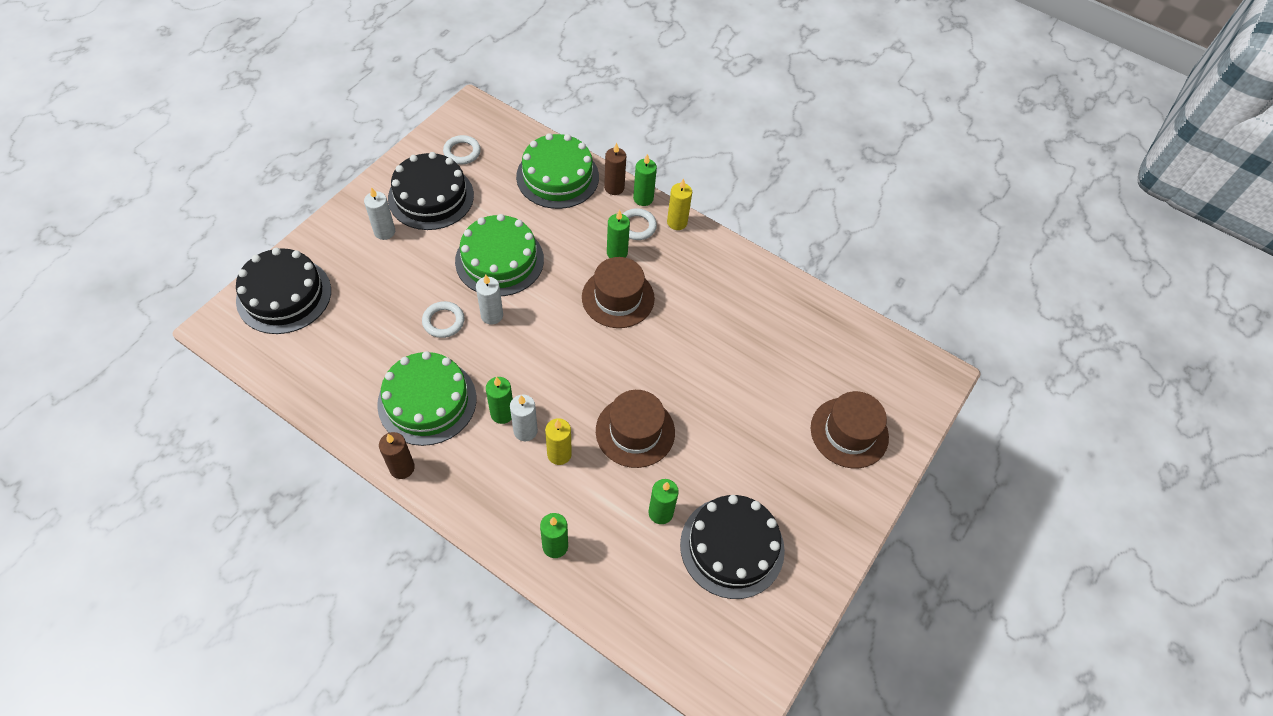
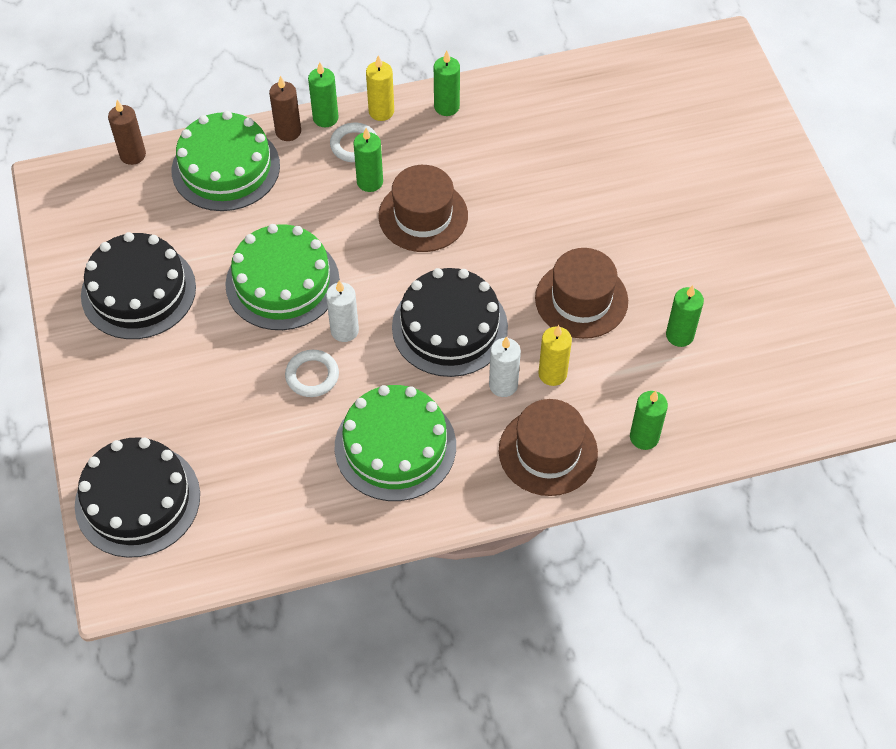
camera: 45 degrees left, 0 degrees up
(384, 232) = (143, 360): white candle -> none
(402, 468) = (453, 512): brown candle -> brown candle (133, 155)
(462, 152) = (106, 227): white ring -> none
(502, 413) = (467, 392): green candle -> green candle (446, 107)
(732, 547) = (756, 305): black cake -> black cake (449, 327)
(849, 432) = (721, 146): brown hat -> brown hat (548, 451)

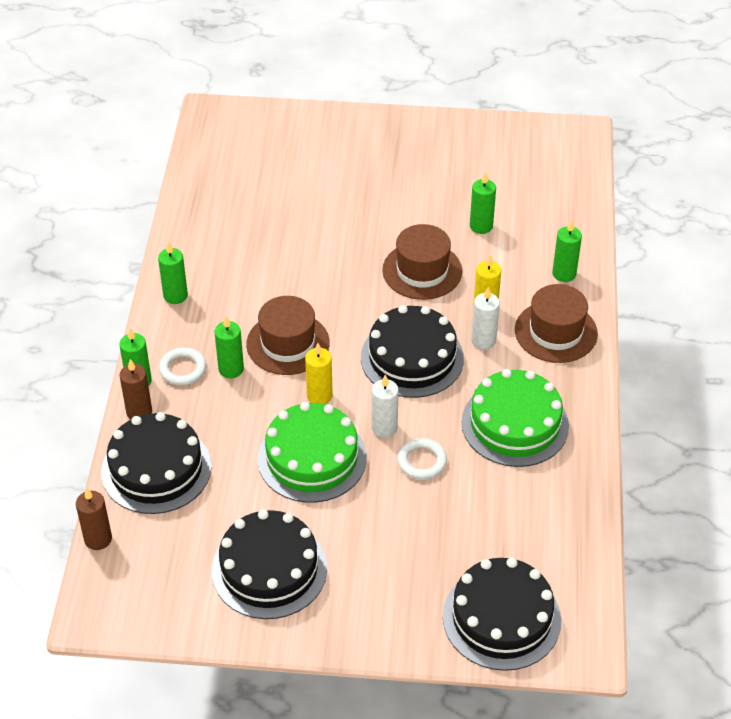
camera: 70 degrees left, 10 degrees down
(226, 168) = (156, 469): green cake -> black cake
(381, 111) = (154, 340): yellow candle -> yellow candle (319, 396)

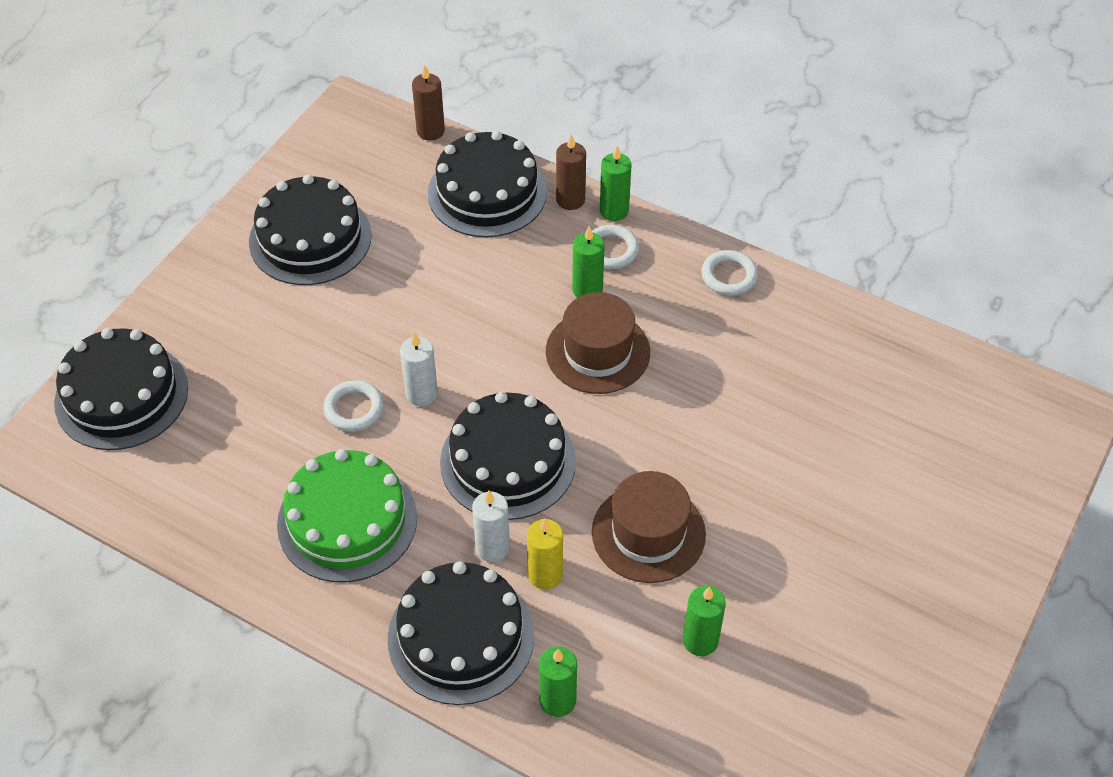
camera: 115 degrees right, 5 degrees up
(175, 295) = (729, 276): green candle -> white ring
(312, 458) = (421, 316): green cake -> none
(319, 396) = (502, 353): yellow candle -> none
(556, 332) = (461, 636): brown hat -> black cake

